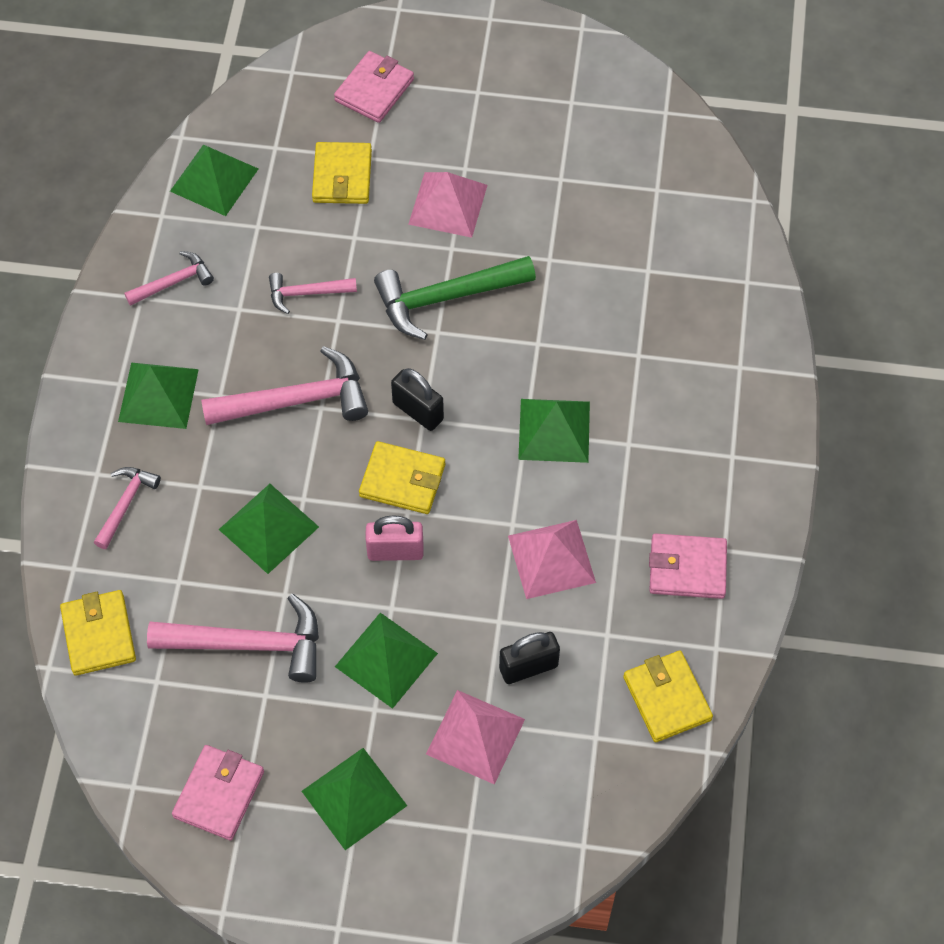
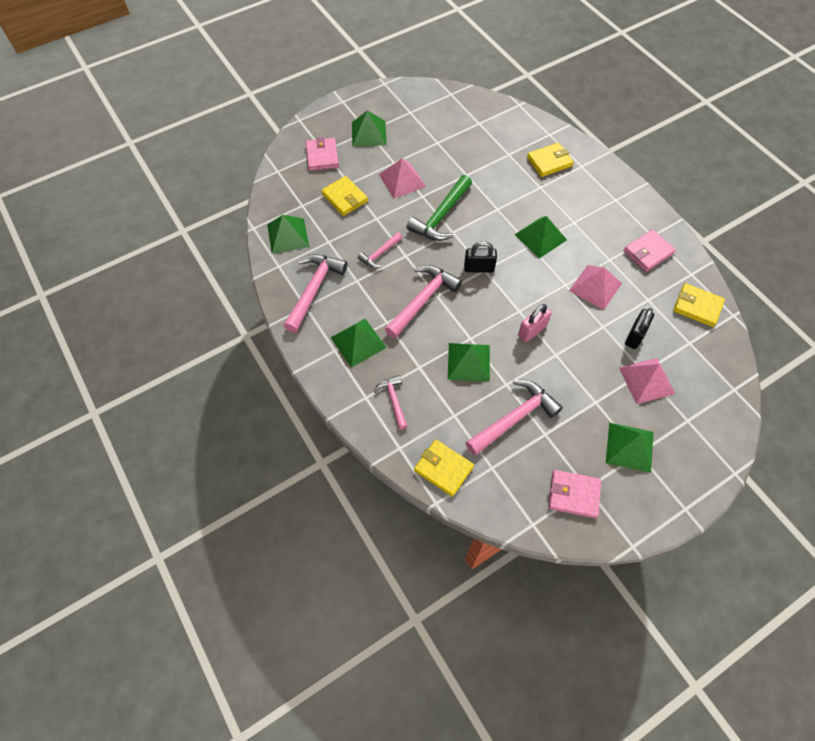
camera: 40 degrees left, 0 degrees up
(173, 282) = (314, 290): pink hammer -> pink hammer, size x1.79
(219, 794) = (573, 494): pink wallet -> pink wallet turned 60 degrees counterclockwise
(386, 659) = (577, 378): green pyramid -> green pyramid (369, 133)
(402, 480) = (503, 300): yellow wallet -> yellow wallet (549, 162)

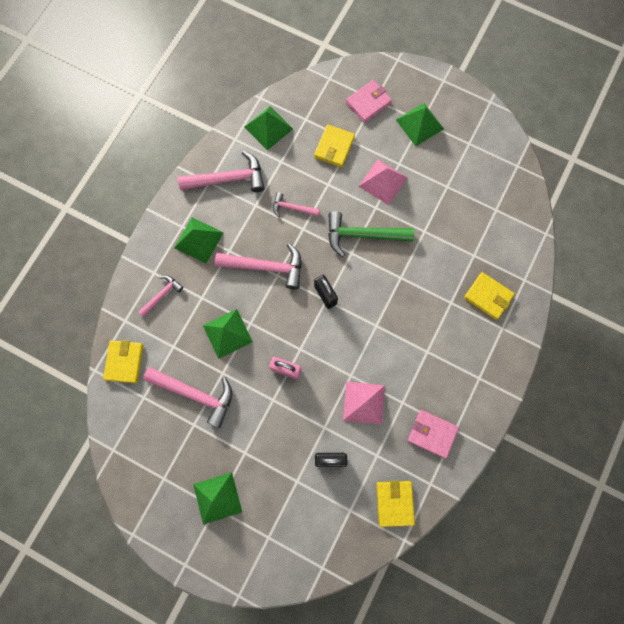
camera: 60 degrees right, 15 degrees up
(540, 237) = (391, 330): green pyramid -> none
(573, 494) = (152, 470): pink wallet -> none
(646, 380) = (289, 487): pink pyramid -> none

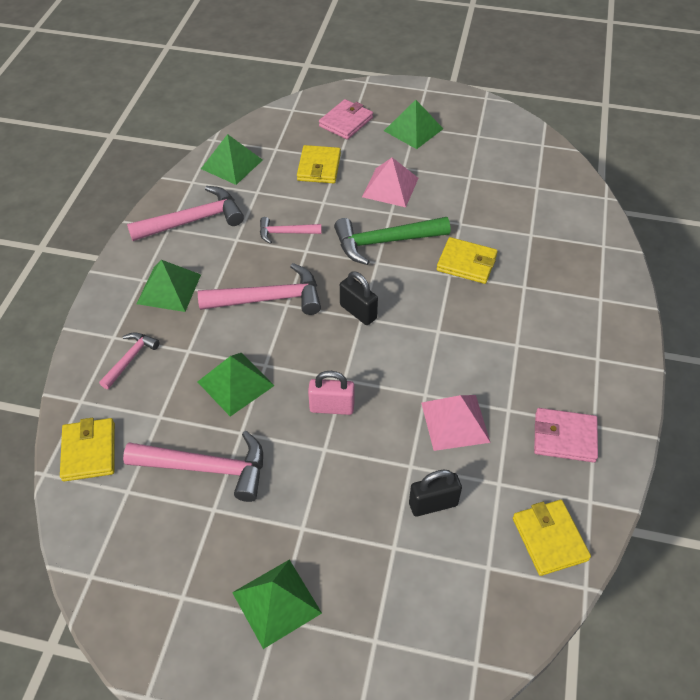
camera: 15 degrees left, 25 degrees down
(488, 296) = (567, 271): yellow wallet -> yellow wallet (466, 263)

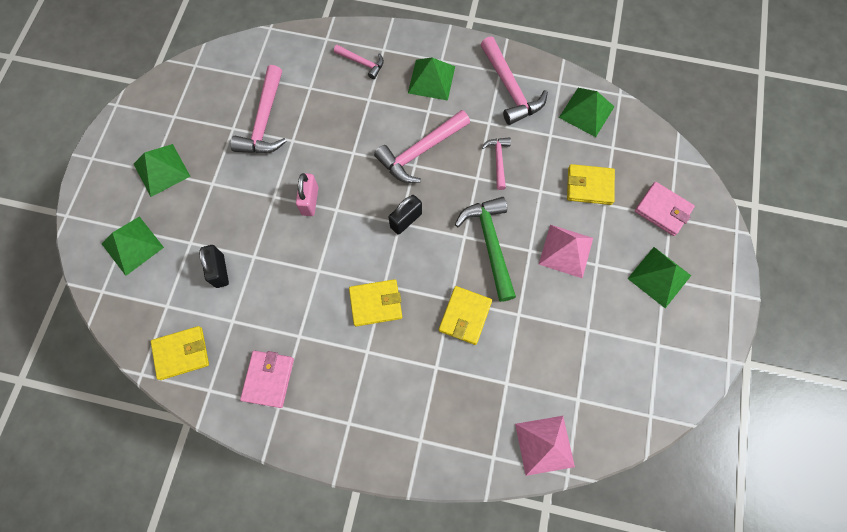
camera: 90 degrees right, 20 degrees up
(89, 451) = (284, 50): yellow wallet -> yellow wallet (376, 303)
(235, 383) = (336, 133): green pyramid -> green pyramid (132, 245)
(268, 299) = (420, 151): pink hammer -> pink hammer turned 60 degrees clockwise
(455, 422) = (290, 292): pink pyramid -> pink pyramid (544, 445)

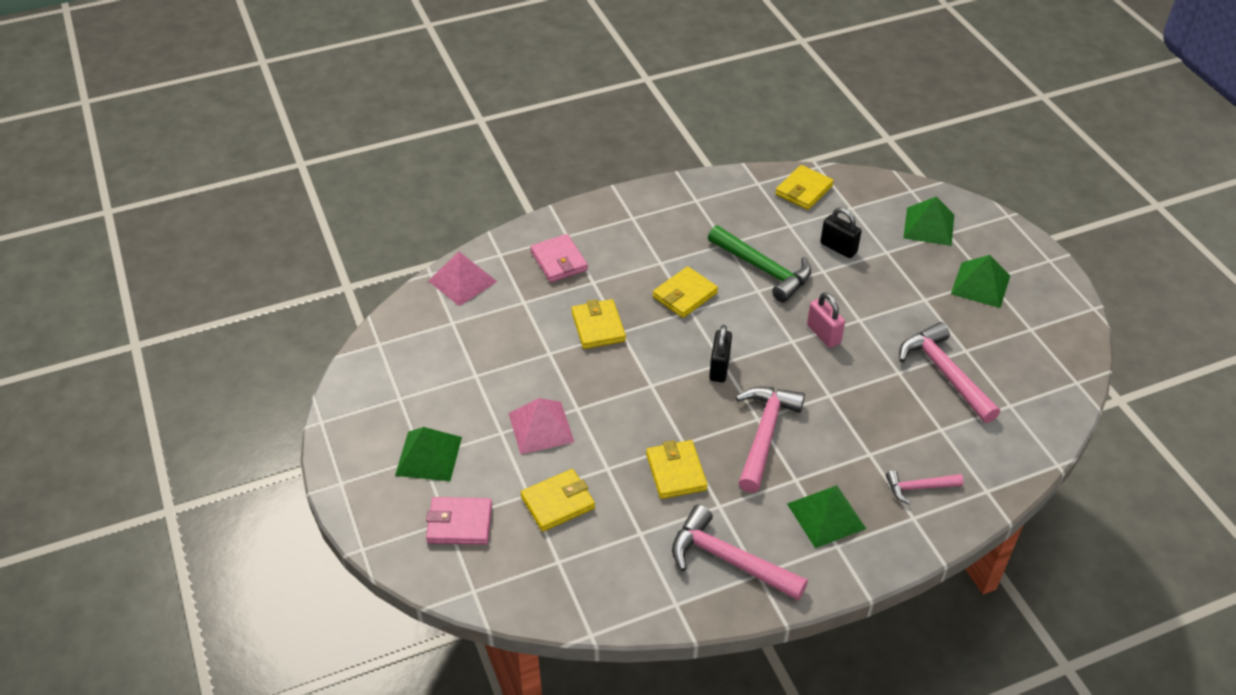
camera: 145 degrees right, 25 degrees down
(268, 379) = (721, 210): pink wallet -> pink wallet (559, 261)
(490, 244) = (621, 392): green hammer -> green hammer (763, 269)
(498, 161) = (676, 472): pink hammer -> yellow wallet
(586, 112) = (618, 586): green pyramid -> none

